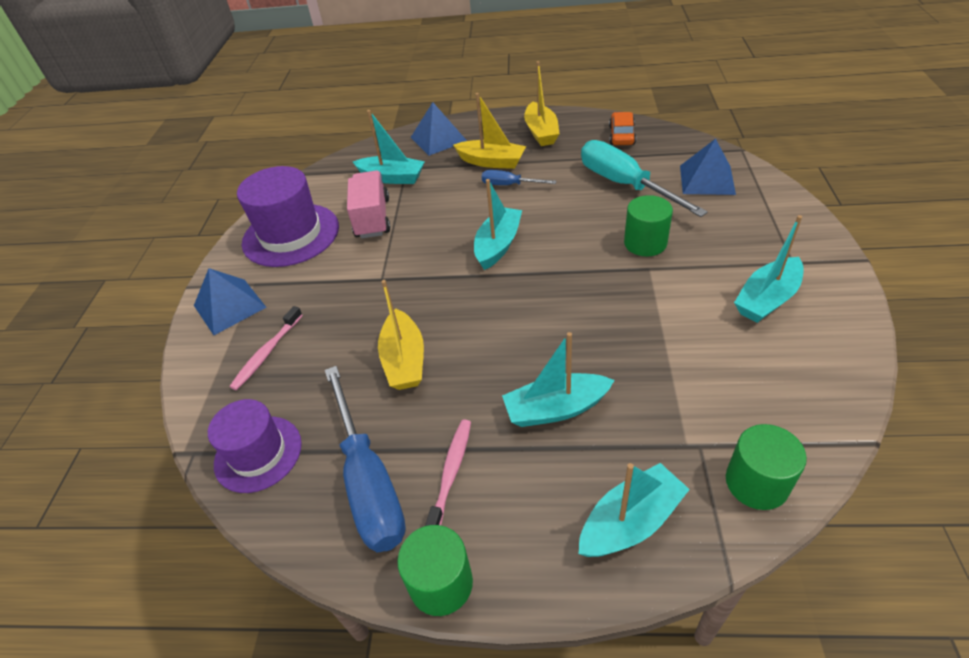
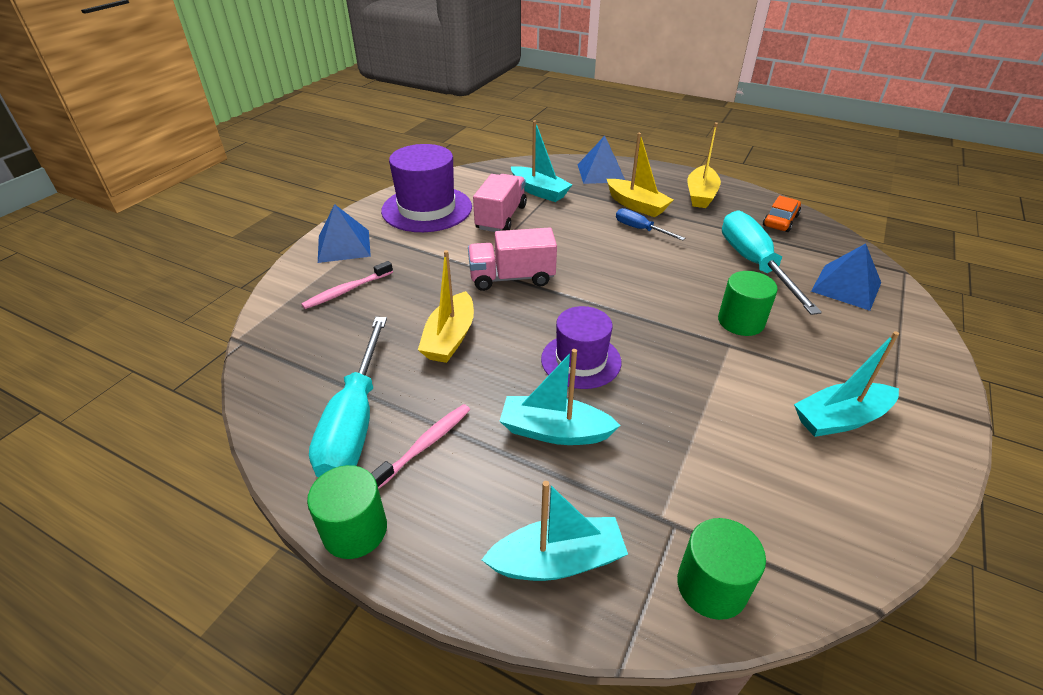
camera: 20 degrees right, 5 degrees down
(258, 453) = (287, 363): purple hat -> purple hat (581, 360)
(369, 481) = (355, 421): blue screwdriver -> turquoise screwdriver
(423, 277) = (512, 278): none -> pink truck
(498, 245) = (595, 275): turquoise boat -> none

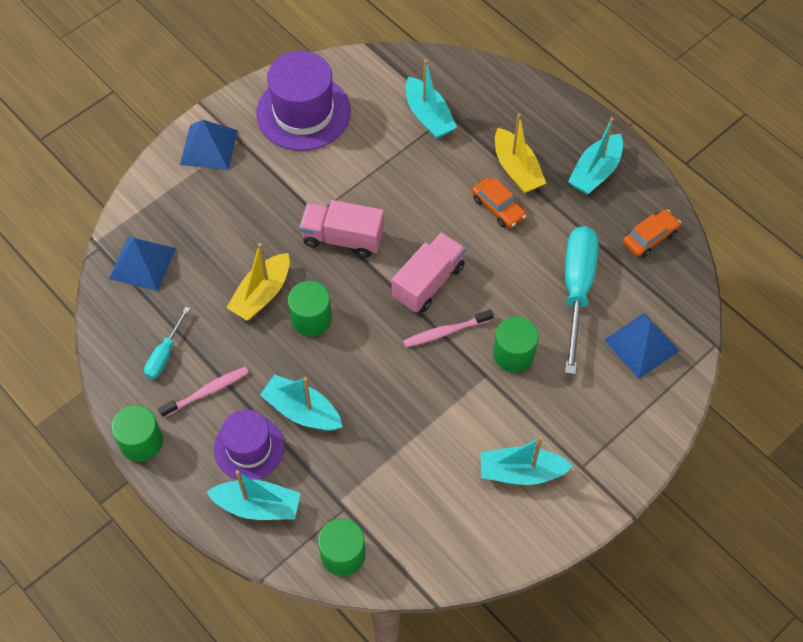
camera: 20 degrees right, 20 degrees up
(347, 290) = (195, 210): pink toothbrush -> pink toothbrush (446, 332)
(355, 421) = (165, 354): turquoise screwdriver -> turquoise screwdriver, size x0.51
(501, 218) = (370, 148): pink truck -> pink truck (428, 282)
(516, 345) = (311, 318): none -> green cylinder
(581, 360) = (355, 352): purple hat -> purple hat (249, 448)
(601, 173) = (510, 102): blue pyramid -> blue pyramid (142, 263)
(640, 229) = (498, 207): blue screwdriver -> orange car
(700, 195) = (595, 172): yellow boat -> turquoise boat

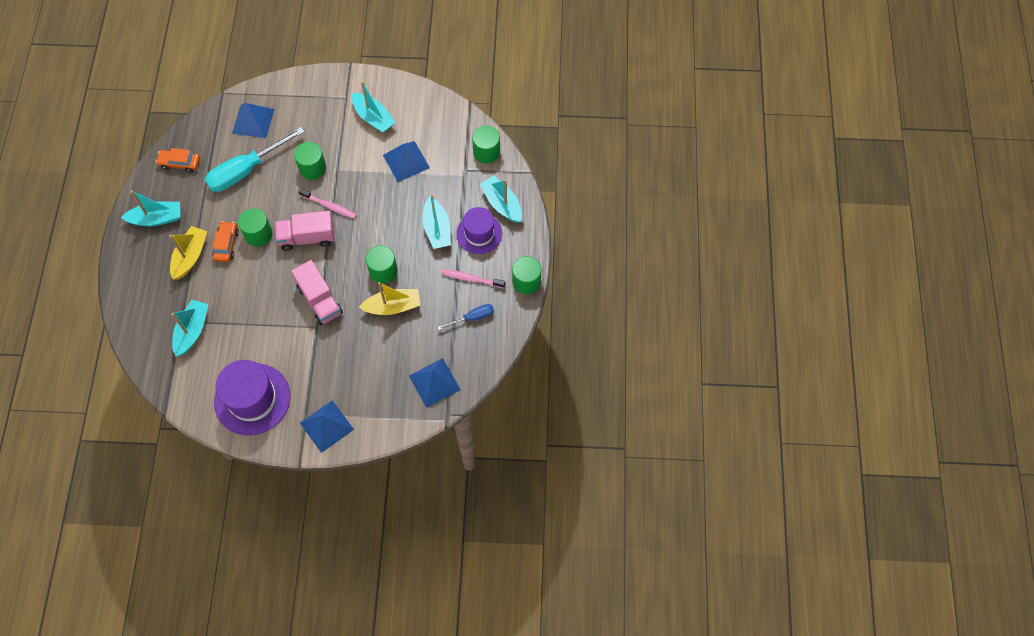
camera: 135 degrees left, 5 degrees up
(165, 354) = (472, 317): turquoise screwdriver -> blue screwdriver
(423, 455) = (406, 161): none -> blue pyramid
(481, 243) = (258, 234): none -> green cylinder

